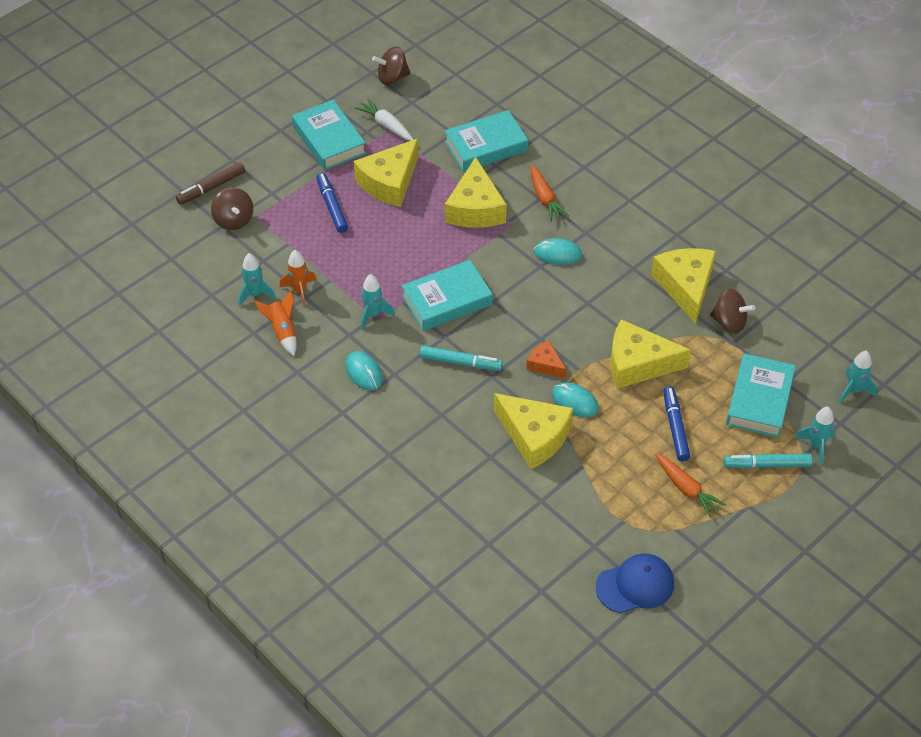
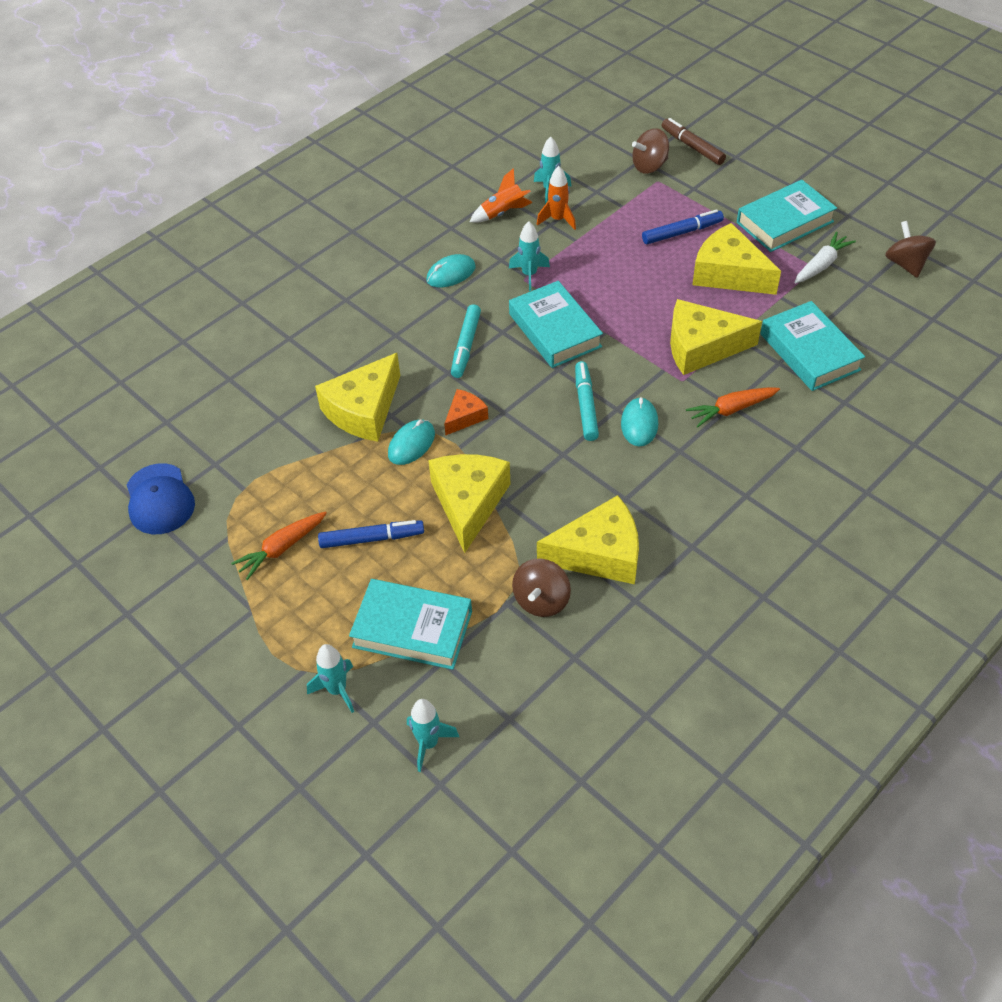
camera: 90 degrees right, 0 degrees up
(767, 464) = (311, 632): turquoise marker -> turquoise marker (586, 405)

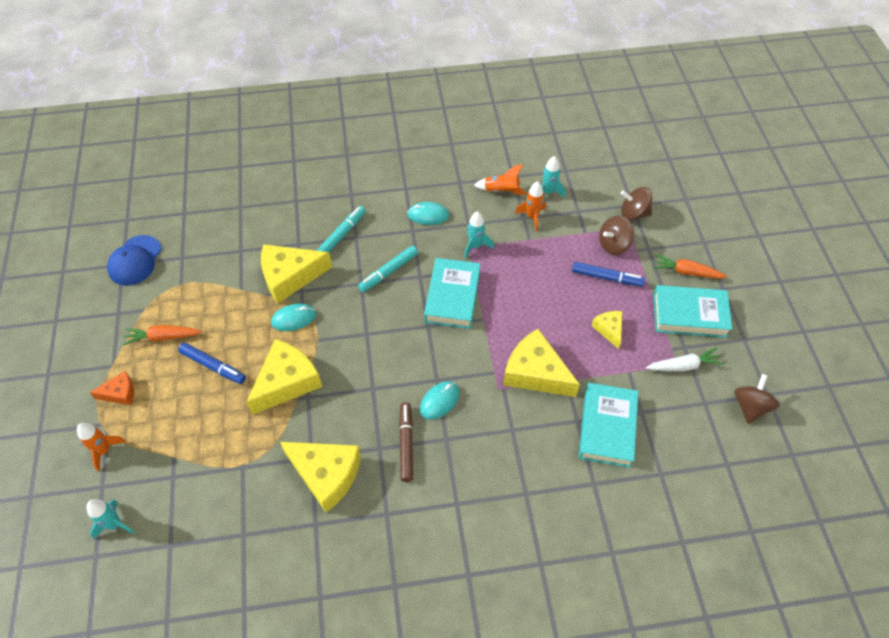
camera: 35 degrees right, 5 degrees up
(337, 690) = (104, 450): turquoise rocket -> orange rocket
(412, 629) = (177, 443): turquoise book -> none
(465, 417) = (341, 321): orange cheese -> orange cheese (120, 393)
(541, 600) = (263, 480): brown spinning top -> brown spinning top (613, 245)
(586, 405) = (419, 364): turquoise marker -> turquoise marker (342, 235)
(692, 146) = (679, 216): brown marker -> brown marker (406, 444)
(729, 273) = (609, 329): yellow cheese -> yellow cheese, size x0.52
(732, 409) = (509, 433): orange carrot -> orange carrot (686, 272)

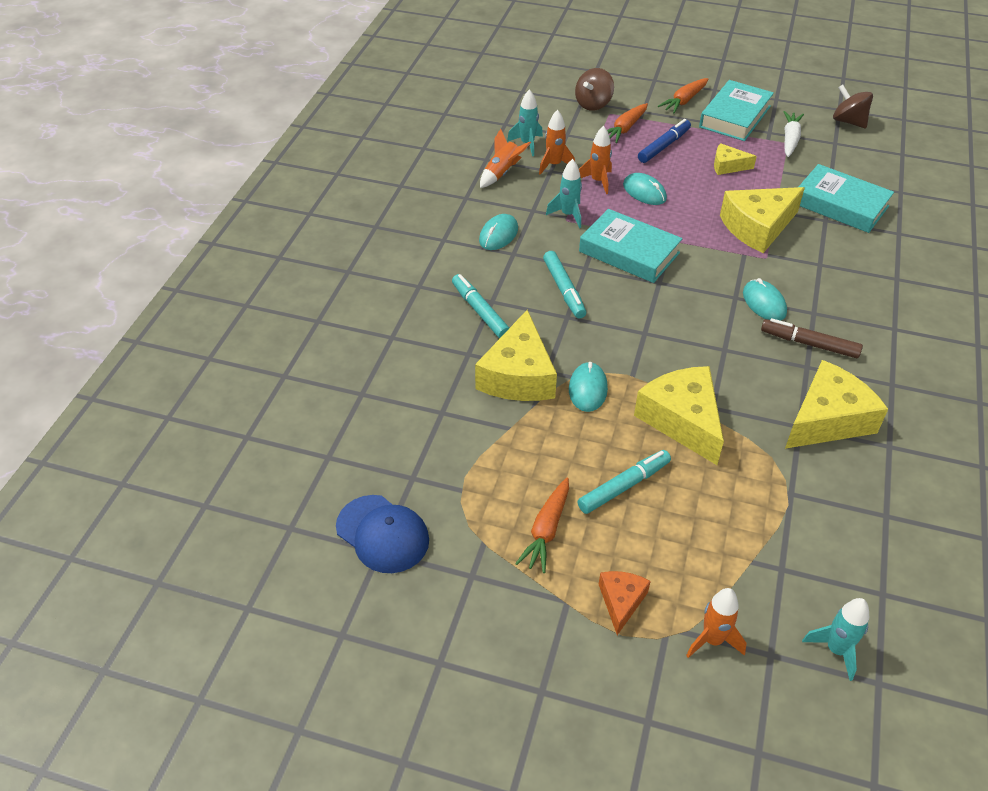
camera: 65 degrees left, 10 degrees down
(213, 366) = (624, 486): blue marker -> turquoise marker
(529, 250) = (598, 181): none -> orange rocket
(534, 283) = (644, 192): none -> turquoise mouse
(613, 245) = (625, 128): brown spinning top -> orange carrot

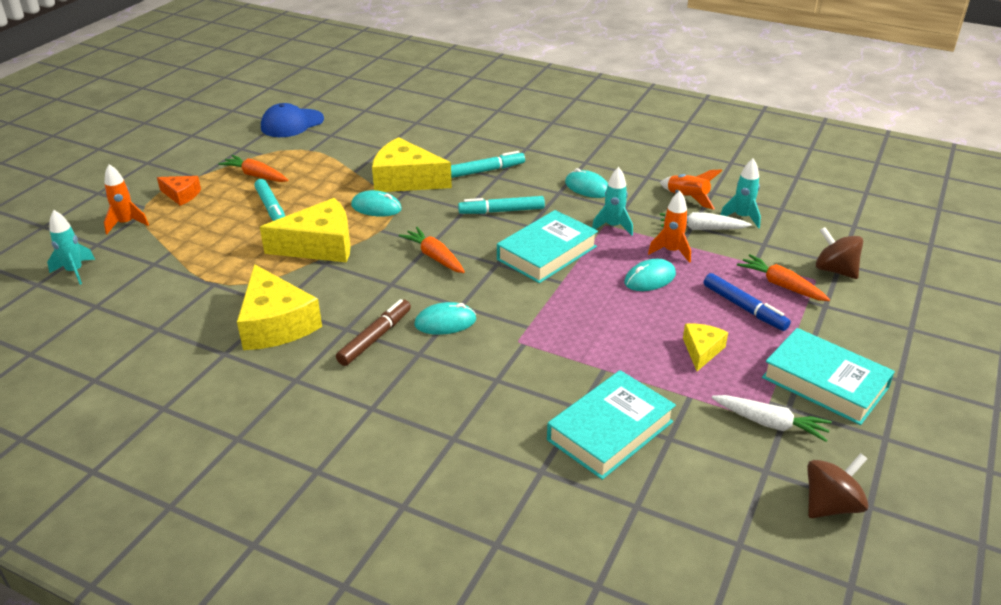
camera: 100 degrees right, 10 degrees down
(554, 165) = (702, 229): orange rocket -> white carrot
(684, 101) = (859, 344): orange carrot -> orange carrot (434, 257)
(757, 227) = (574, 347): yellow cheese -> none

